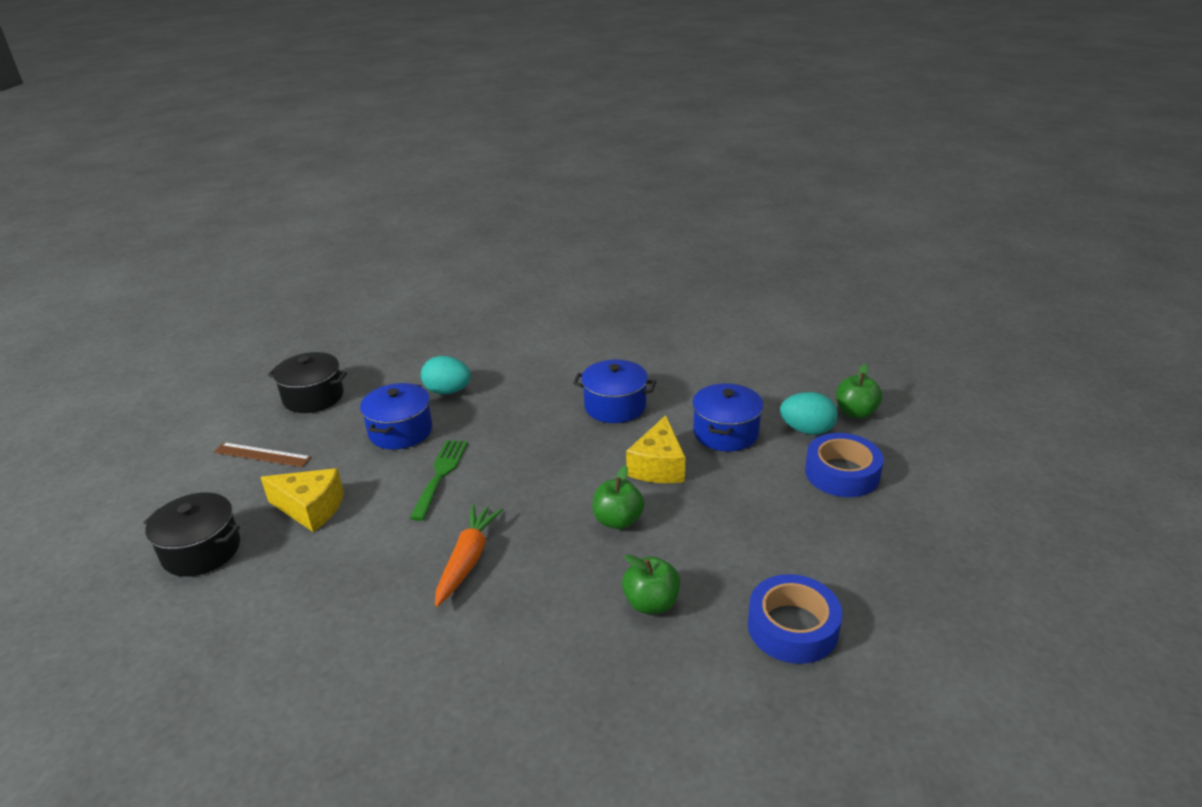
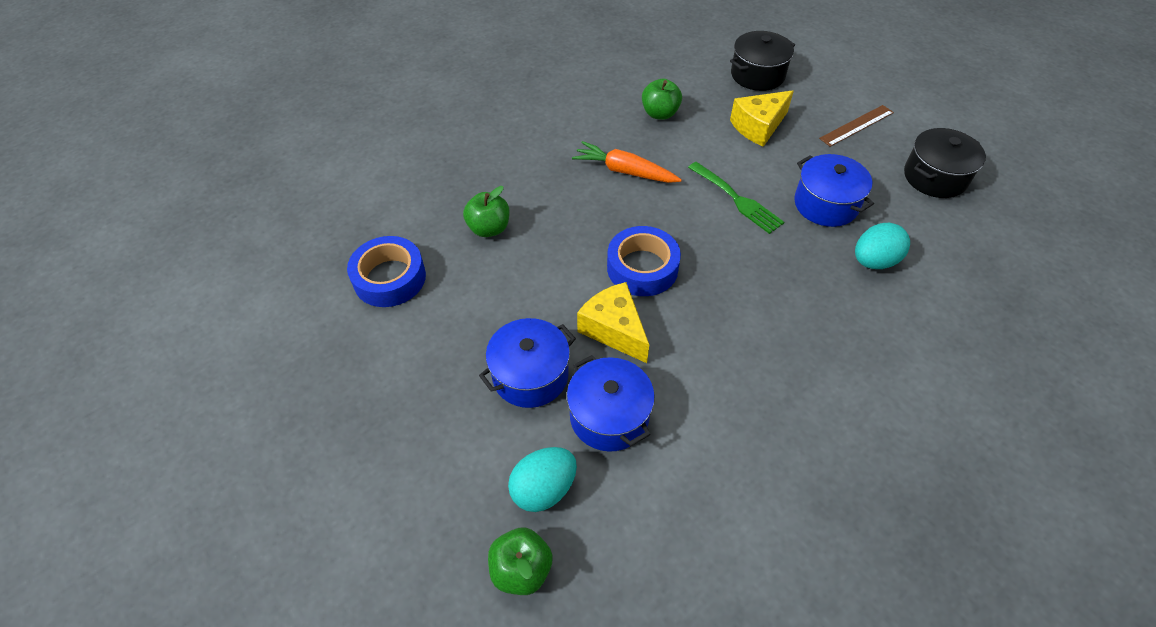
camera: 130 degrees right, 20 degrees up
(468, 560) = (624, 171): orange carrot -> orange carrot turned 150 degrees clockwise
(615, 406) = (736, 364): blue pot -> blue pot (530, 375)
(618, 521) = (579, 262): green apple -> green apple (660, 113)
(842, 473) = (464, 452): blue tape -> blue tape (642, 268)

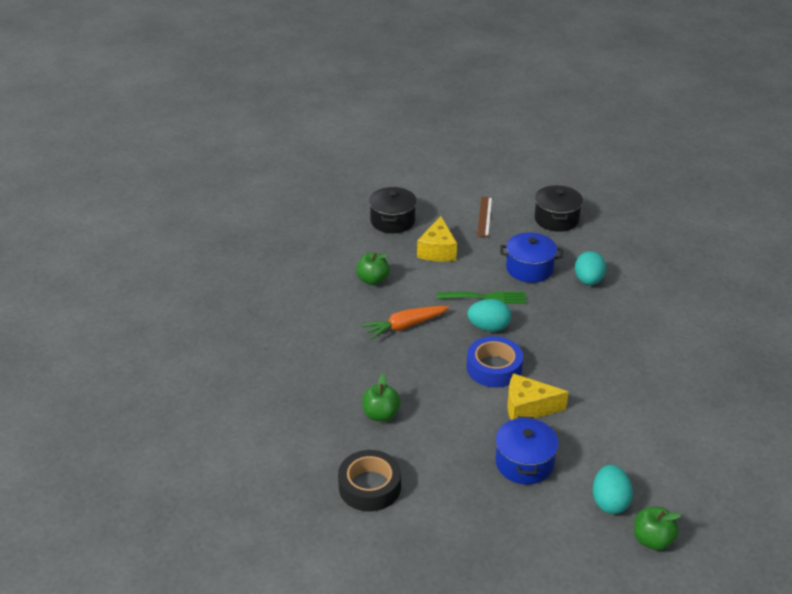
camera: 50 degrees left, 15 degrees down
(389, 278) = (369, 486): blue tape -> black tape
(609, 416) = (587, 446): blue pot -> none
(696, 228) = (488, 327): none -> turquoise egg

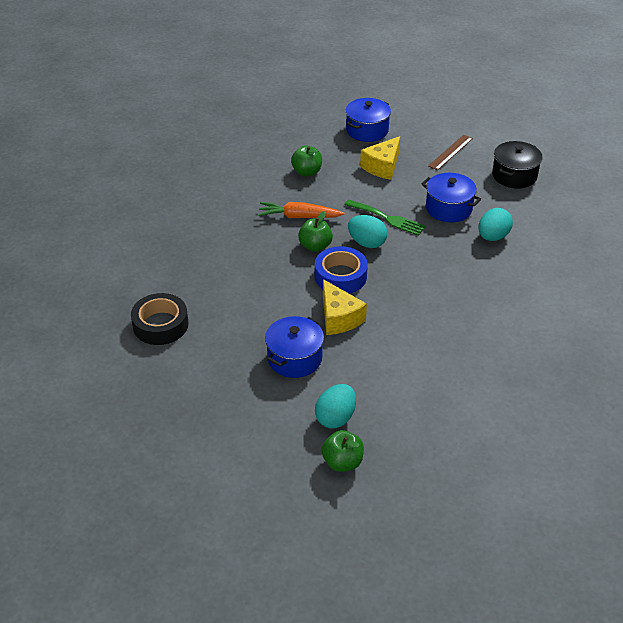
camera: 30 degrees right, 5 degrees up
(381, 414) = (217, 276): green apple -> green apple (315, 246)
(392, 221) = (367, 130): black pot -> blue pot
(528, 408) = (339, 318): yellow cheese -> yellow cheese turned 150 degrees counterclockwise

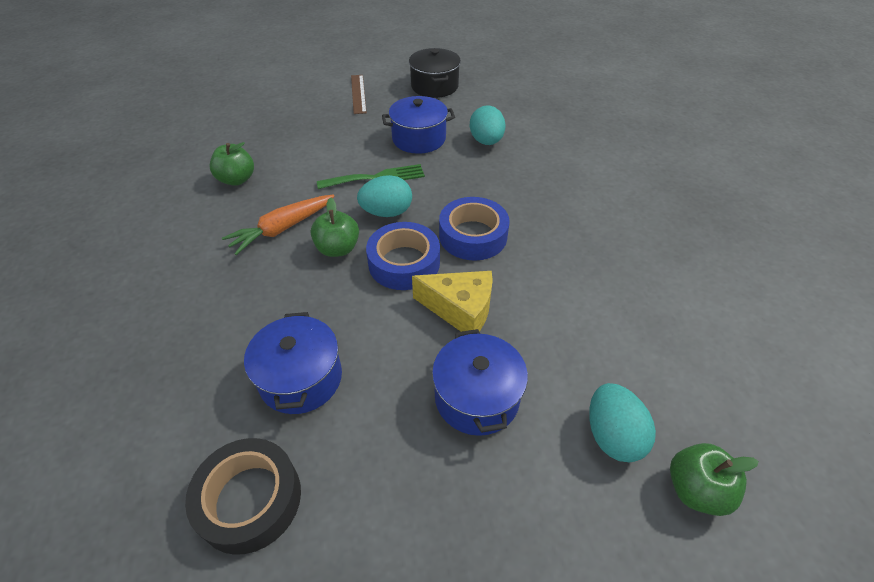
camera: 45 degrees left, 5 degrees up
(367, 130) = (256, 112): blue pot -> blue pot (301, 378)
(382, 166) = (311, 135): yellow cheese -> none
(399, 287) = (473, 236): none -> blue tape

